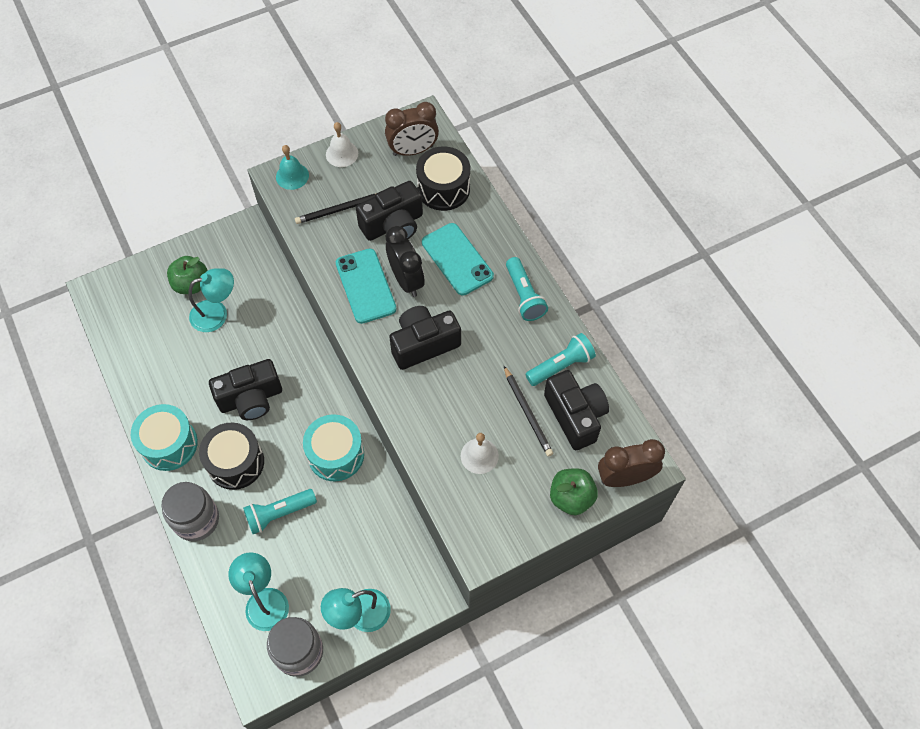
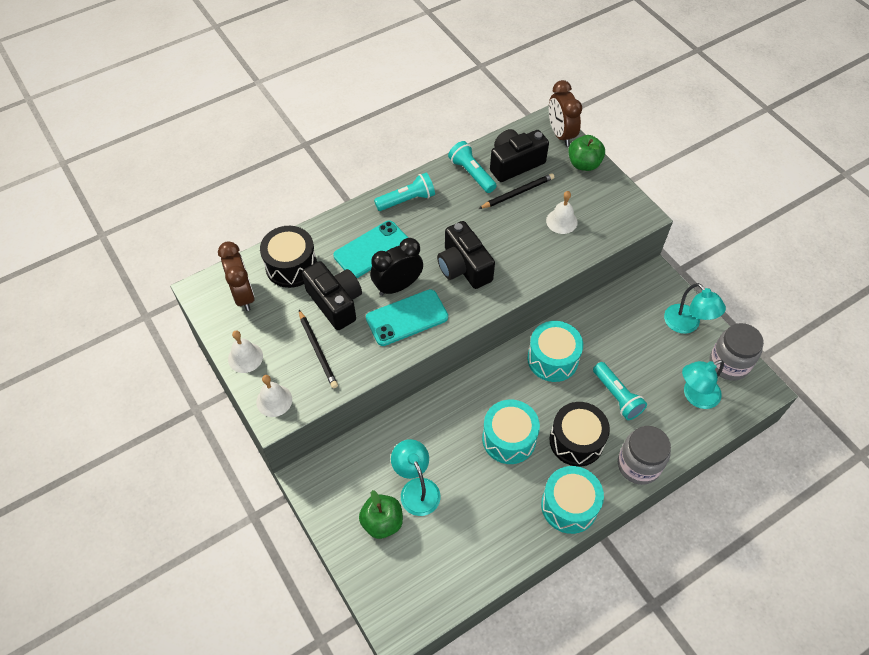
camera: 95 degrees left, 5 degrees down
(251, 399) = (509, 439): black camera -> turquoise drum
(292, 176) = (274, 400): turquoise bell -> white bell

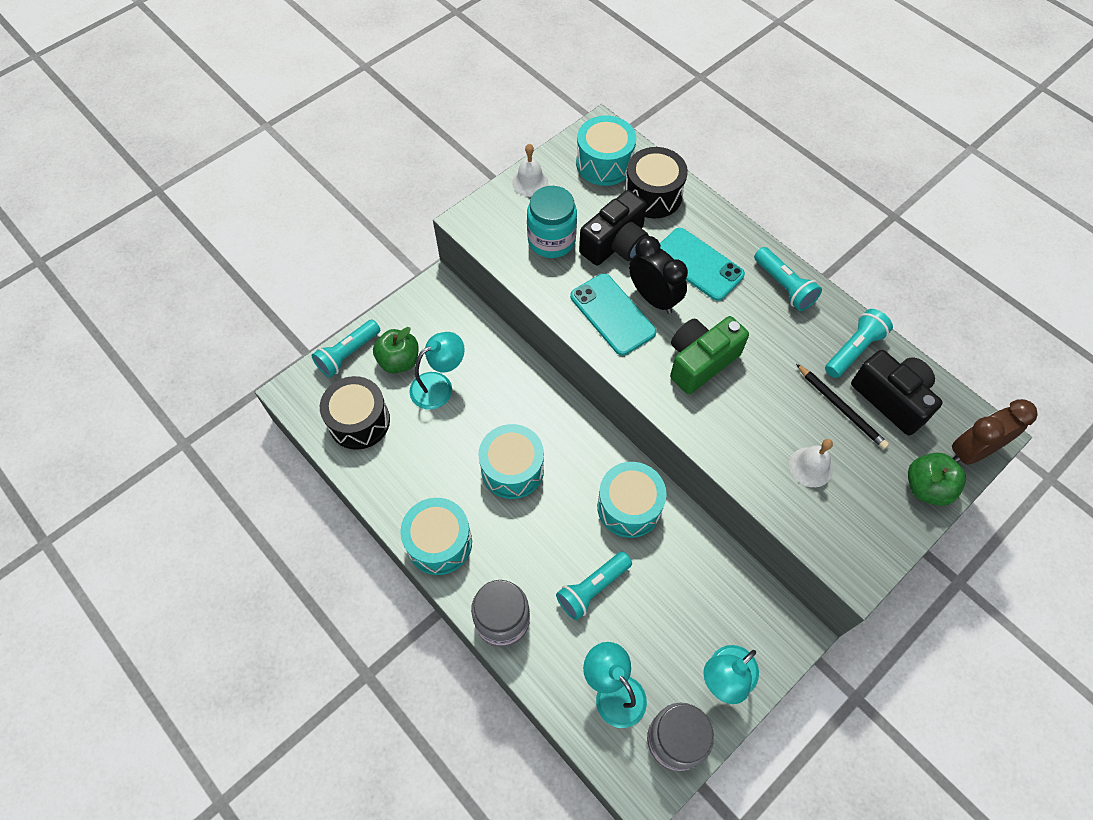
camera: 80 degrees right, 5 degrees up
(243, 295) = (604, 163): brown clock -> turquoise drum
(274, 400) = (485, 216): white bell -> none
(318, 350) = (551, 240): black pencil -> turquoise jar
(364, 571) = (348, 354): none -> turquoise flashlight
(463, 267) = (700, 361): black camera -> green camera
(576, 441) = (522, 544): black drum -> black drum (359, 421)

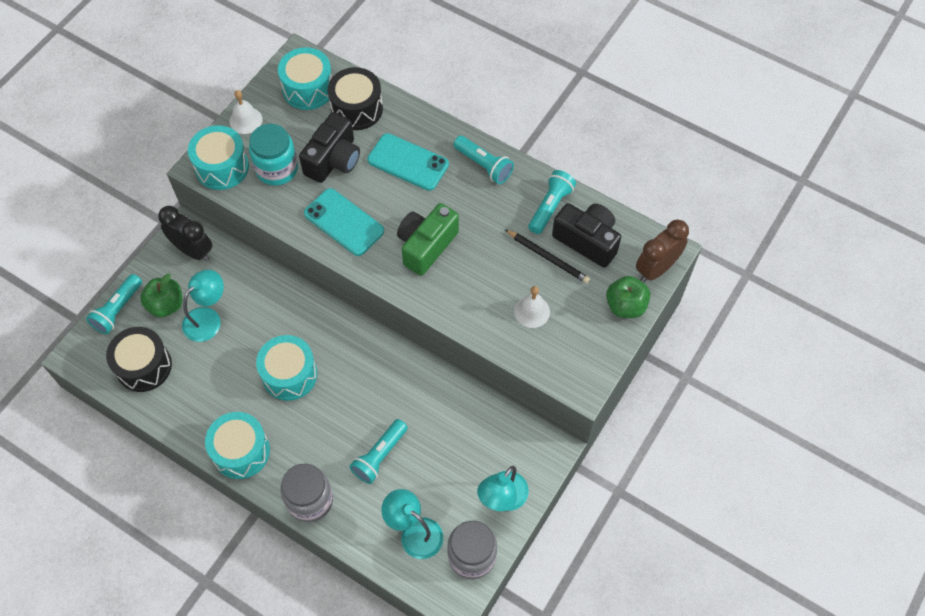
camera: 15 degrees left, 0 degrees up
(629, 507) = (396, 382): turquoise drum -> turquoise drum (222, 167)
(653, 298) = (376, 200): black clock -> black clock (193, 250)

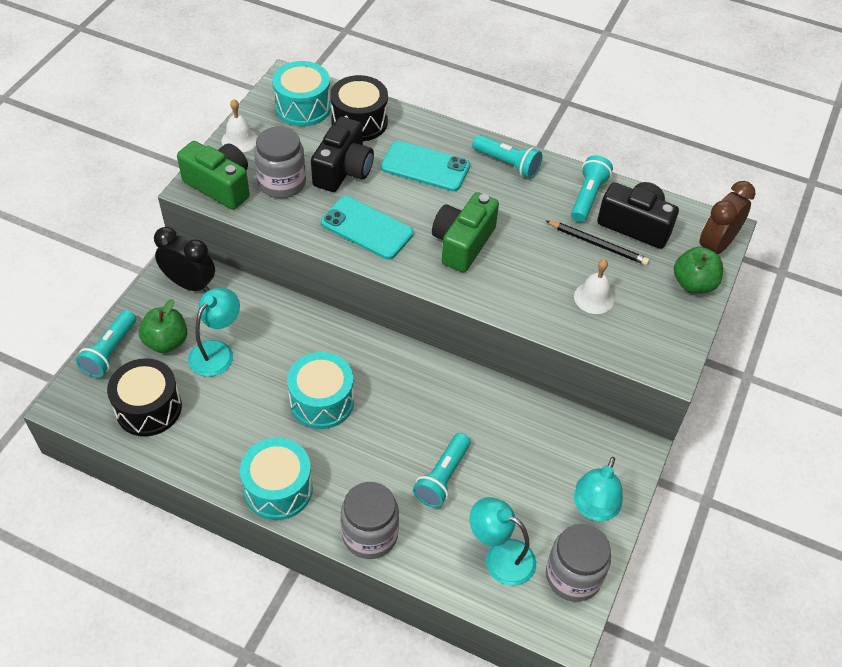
camera: 10 degrees left, 10 degrees down
(222, 167) = (220, 186): turquoise drum -> green camera
(277, 169) = (282, 183): turquoise jar -> grey jar

